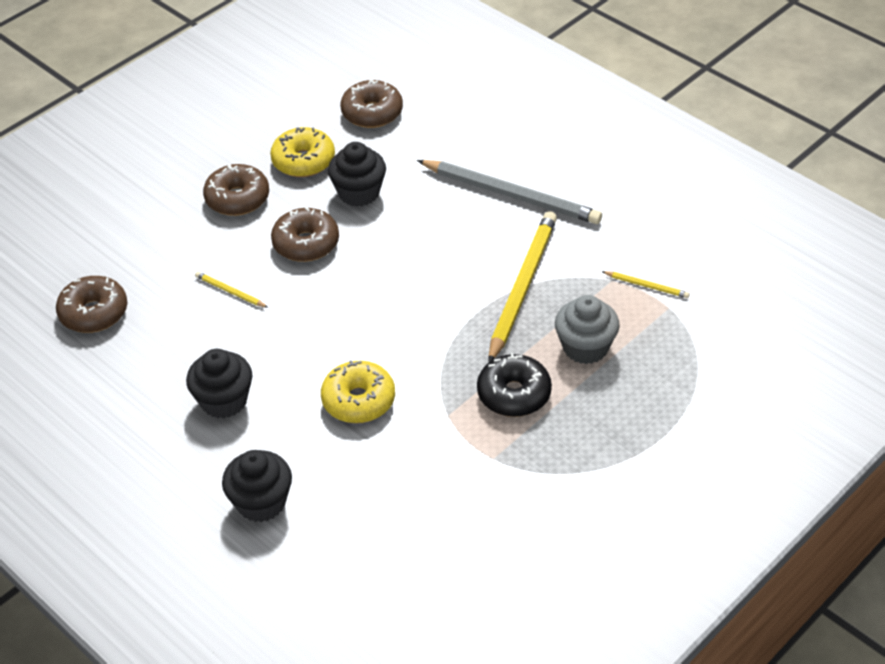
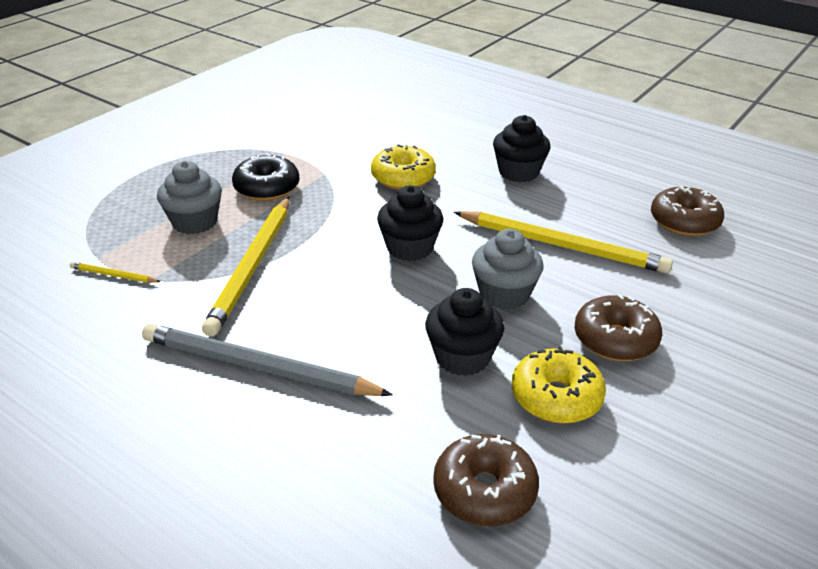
camera: 170 degrees right, 10 degrees down
(230, 292) = (562, 245): yellow pencil -> yellow pencil, size x2.35
(261, 502) = (458, 125): black cupcake -> black cupcake (410, 248)
(306, 243) = (504, 294): brown donut -> grey cupcake

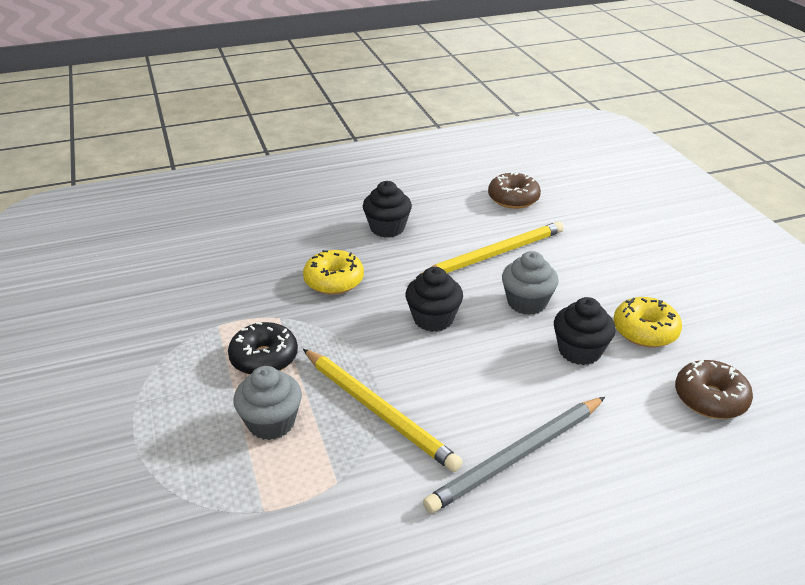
camera: 55 degrees left, 0 degrees up
(113, 275) = (306, 507): yellow pencil -> none
(615, 339) = (607, 282): brown donut -> none

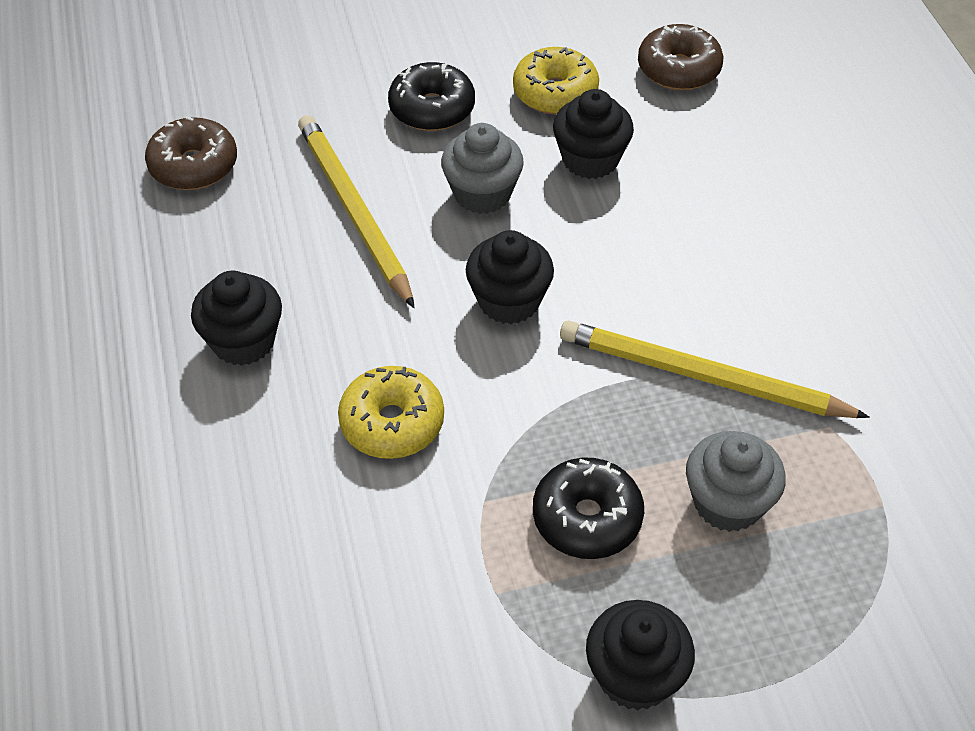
camera: 85 degrees left, 15 degrees up
(154, 380) = (635, 675): none -> black cupcake
(378, 411) = (702, 377): yellow pencil -> yellow pencil turned 120 degrees counterclockwise
(517, 456) = (776, 247): grey pencil -> none
(600, 276) = (432, 109): none -> black donut

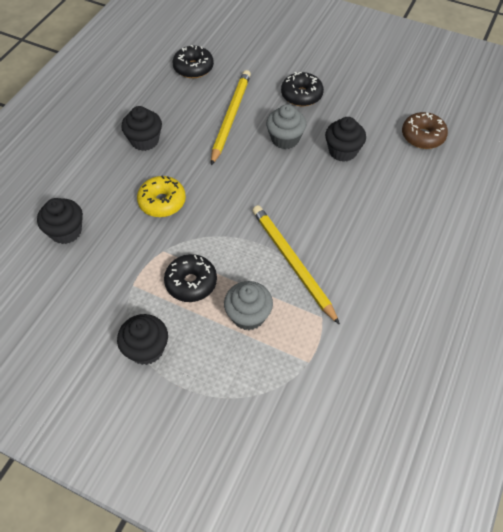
camera: 40 degrees right, 5 degrees up
(194, 166) = (193, 68): brown donut -> black donut
(509, 301) = (250, 185): black cupcake -> black cupcake (66, 231)
(555, 93) = (358, 116): yellow donut -> none

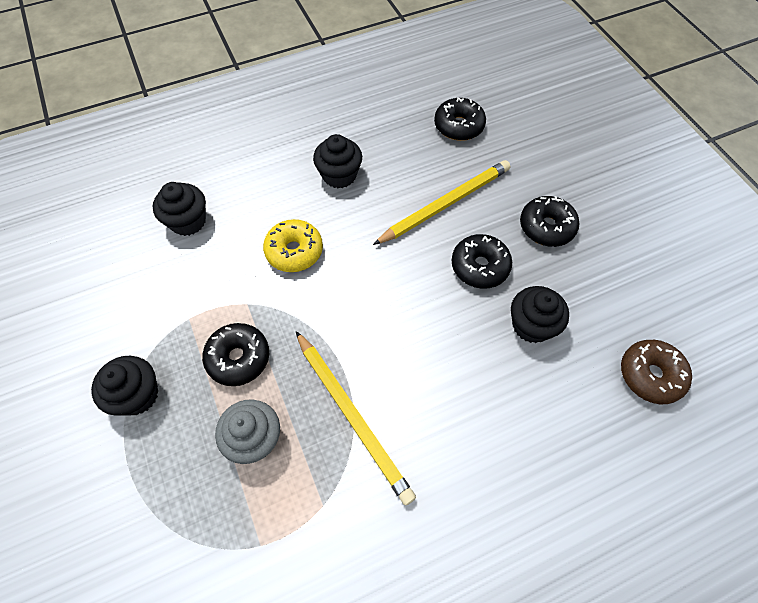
camera: 40 degrees right, 5 degrees up
(285, 139) = (479, 266): grey cupcake -> black donut
(292, 263) = (352, 416): yellow pencil -> yellow pencil turned 135 degrees clockwise

